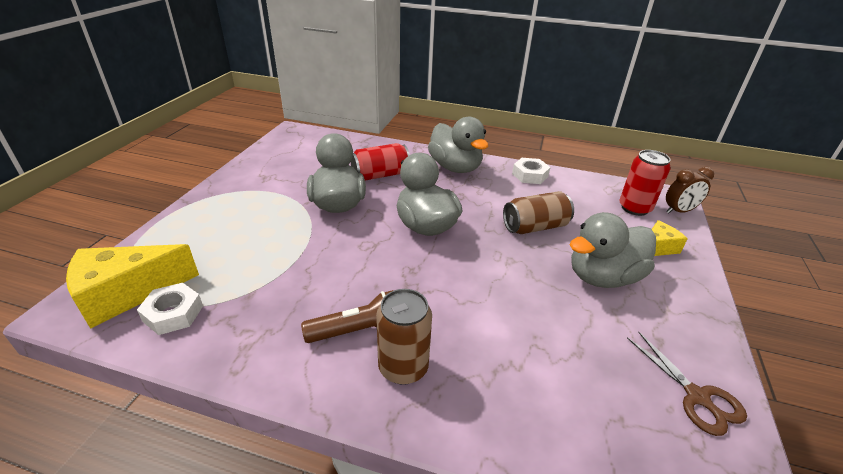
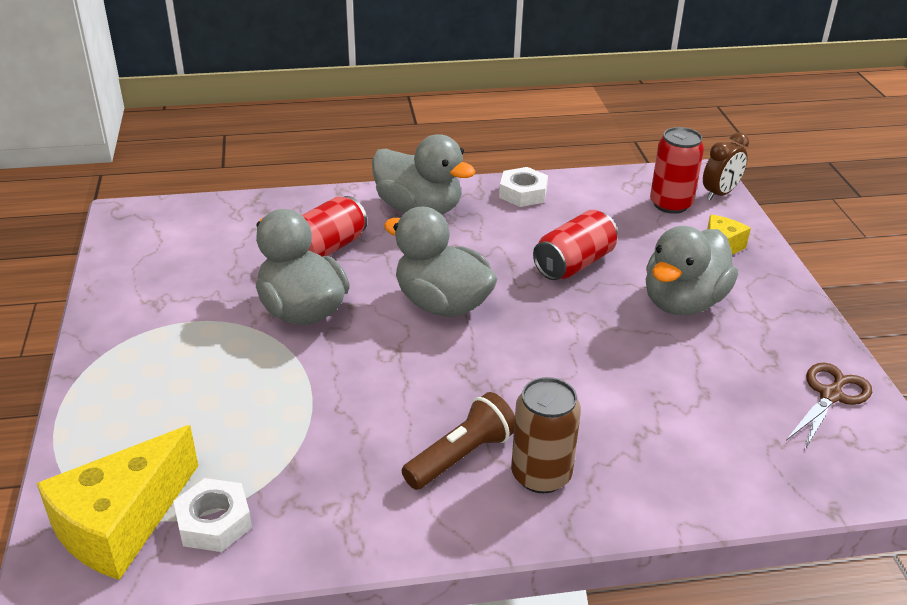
camera: 25 degrees left, 0 degrees up
(535, 227) = (574, 264): brown can -> red can
(697, 397) = (830, 395): brown scissors -> brown scissors turned 90 degrees counterclockwise

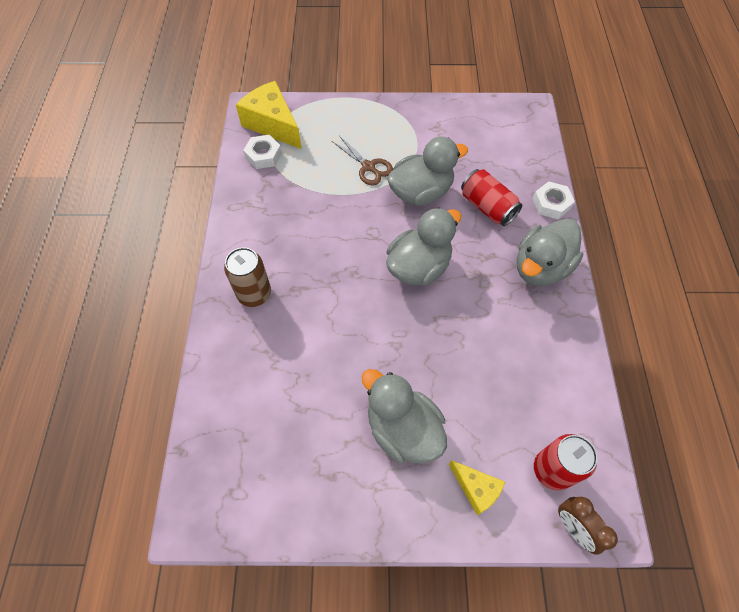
camera: 100 degrees right, 25 degrees up
(461, 456) = (278, 258): brown flashlight -> none
(523, 193) = (567, 346): white nut -> white nut (551, 204)
(574, 264) = (460, 361): red can -> none
(830, 395) = (277, 500): brown scissors -> brown scissors (368, 167)

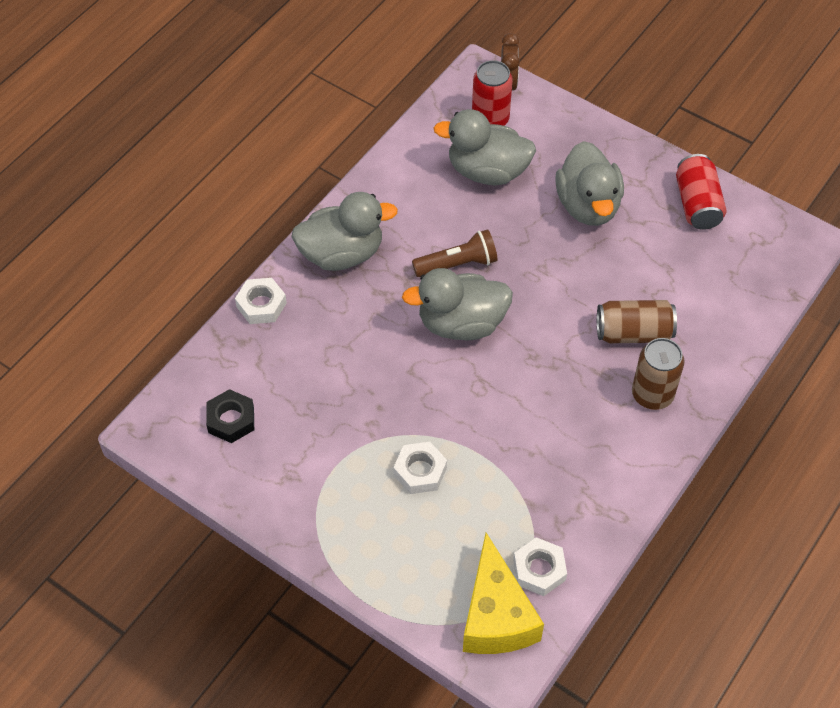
camera: 145 degrees left, 5 degrees down
(294, 333) = (633, 333): none -> brown can
(368, 167) = (420, 471): brown scissors -> white nut
(421, 192) = (387, 401): grey duck -> grey duck (487, 171)
(458, 309) = (458, 264): none -> brown flashlight
(476, 489) = (560, 140): yellow cheese -> none
(487, 207) = (331, 341): red can -> red can (697, 204)
(496, 135) = (231, 420): none -> black nut

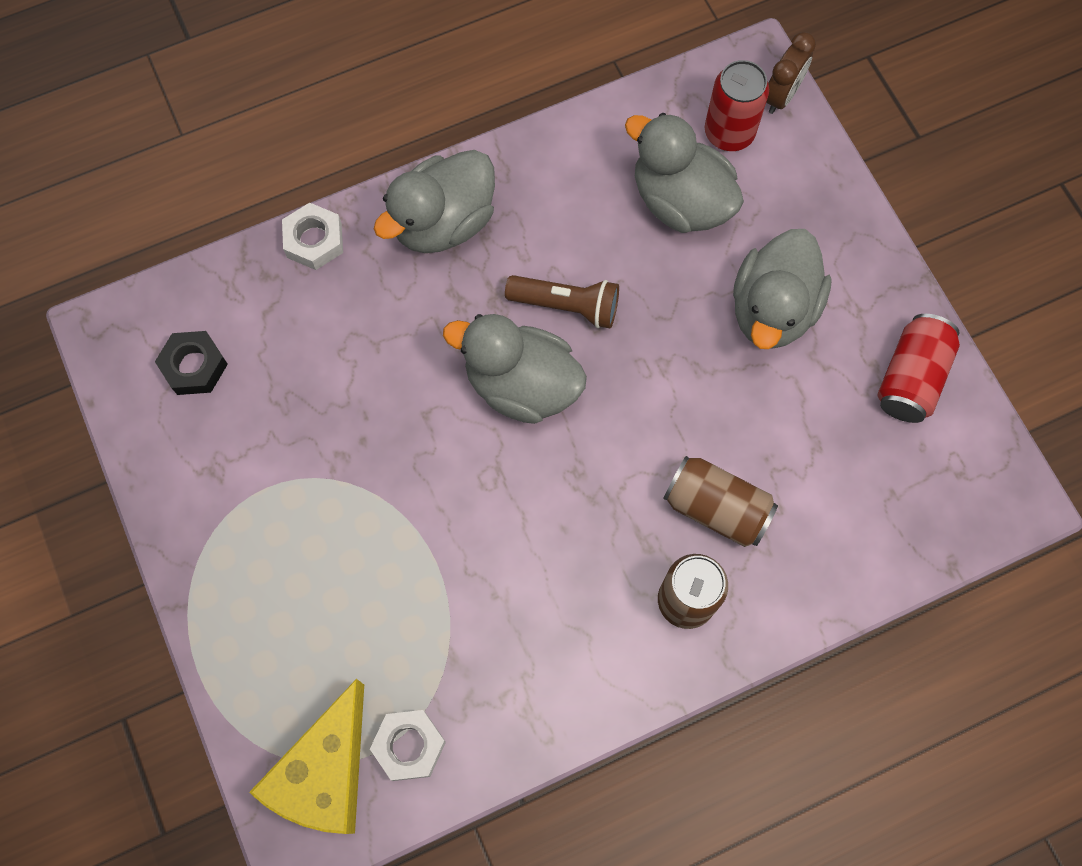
camera: 30 degrees right, 15 degrees up
(342, 254) = (443, 222): grey duck -> grey duck turned 120 degrees clockwise
(420, 471) = (356, 546): white nut -> none

